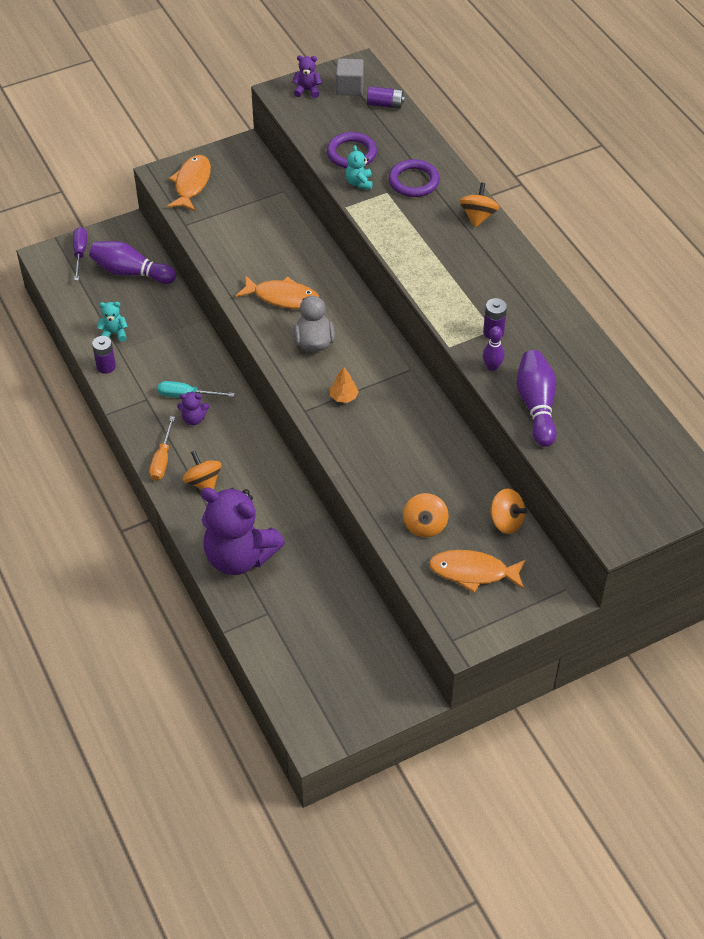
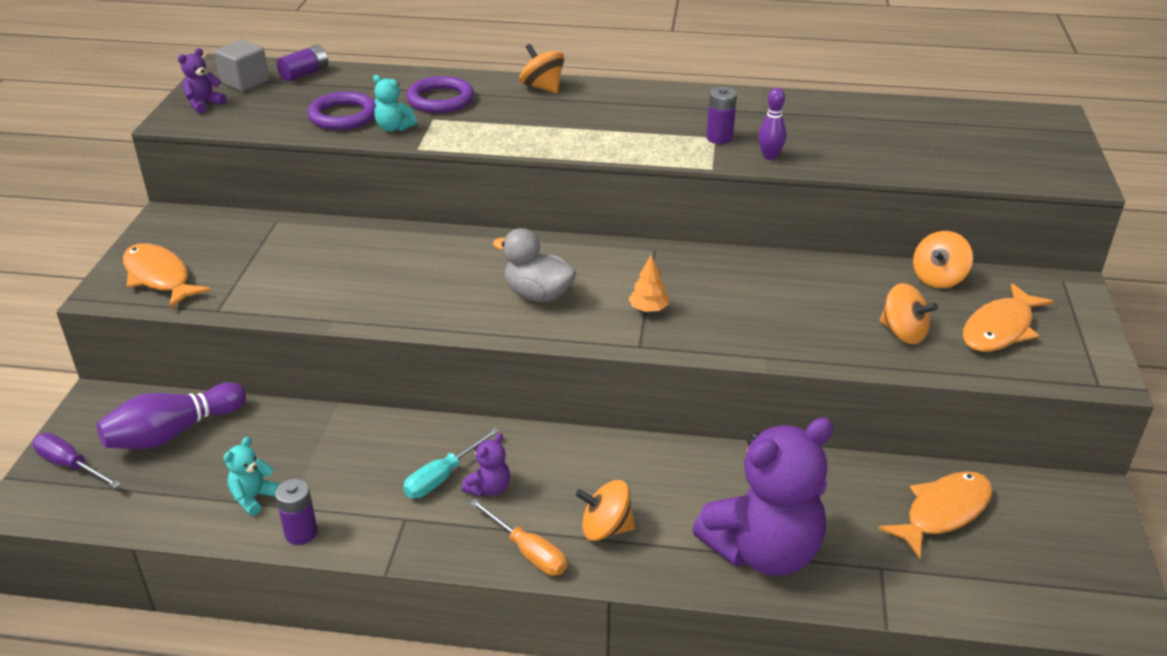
camera: 55 degrees left, 15 degrees down
(283, 297) = (439, 288): orange fish -> orange fish (943, 512)
(506, 521) = (938, 278): orange spinning top -> orange spinning top turned 150 degrees clockwise
(536, 406) = (852, 154): purple bowling pin -> none

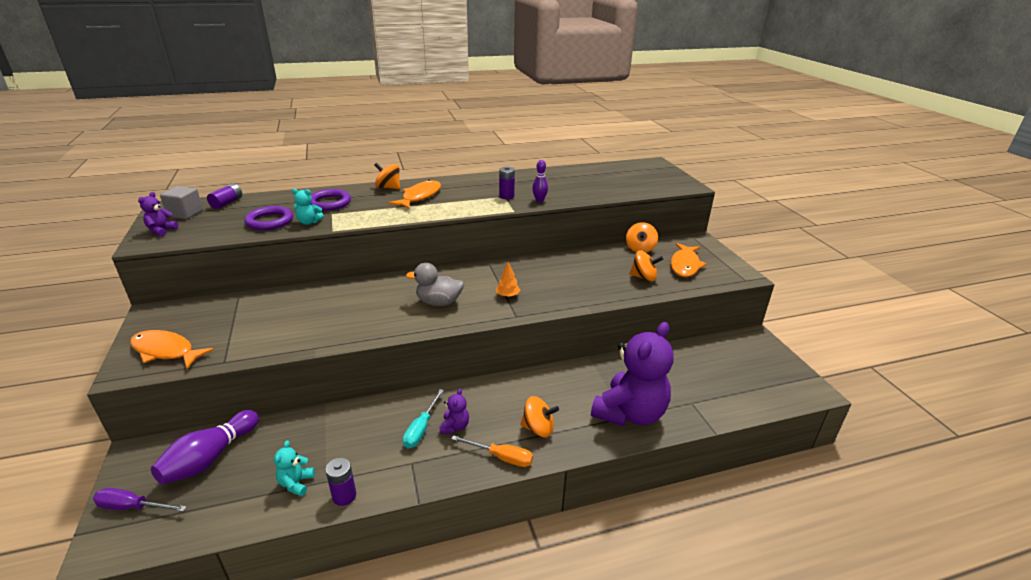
camera: 25 degrees left, 5 degrees down
(605, 529) = (538, 428): orange spinning top -> orange spinning top turned 150 degrees counterclockwise
(943, 512) = (700, 365): orange fish -> orange fish (420, 196)

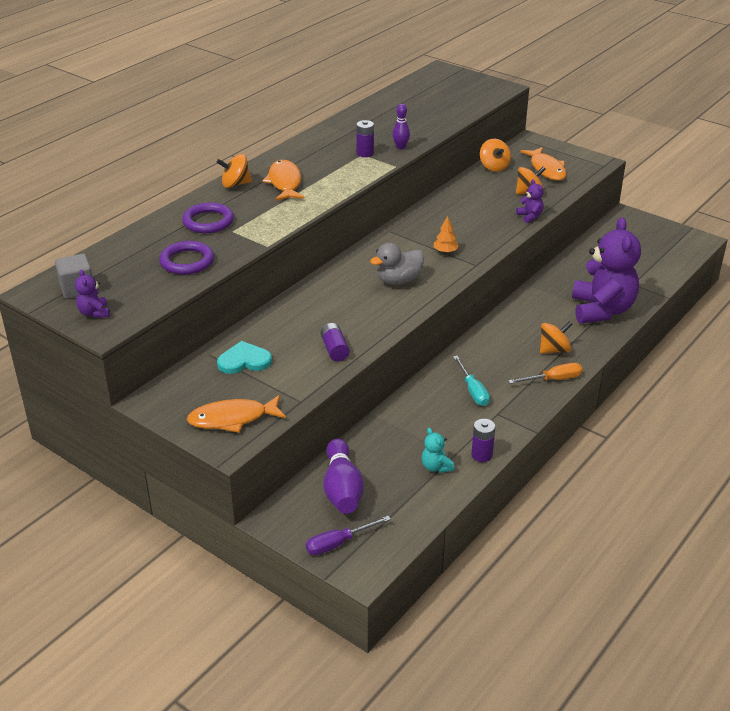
camera: 35 degrees left, 5 degrees up
(227, 203) = (97, 262): purple battery -> purple battery (335, 349)
(247, 312) = (244, 360): none -> turquoise heart
(309, 222) = (228, 247): turquoise teddy bear -> none
(454, 427) = (495, 377): purple teddy bear -> purple teddy bear (530, 216)

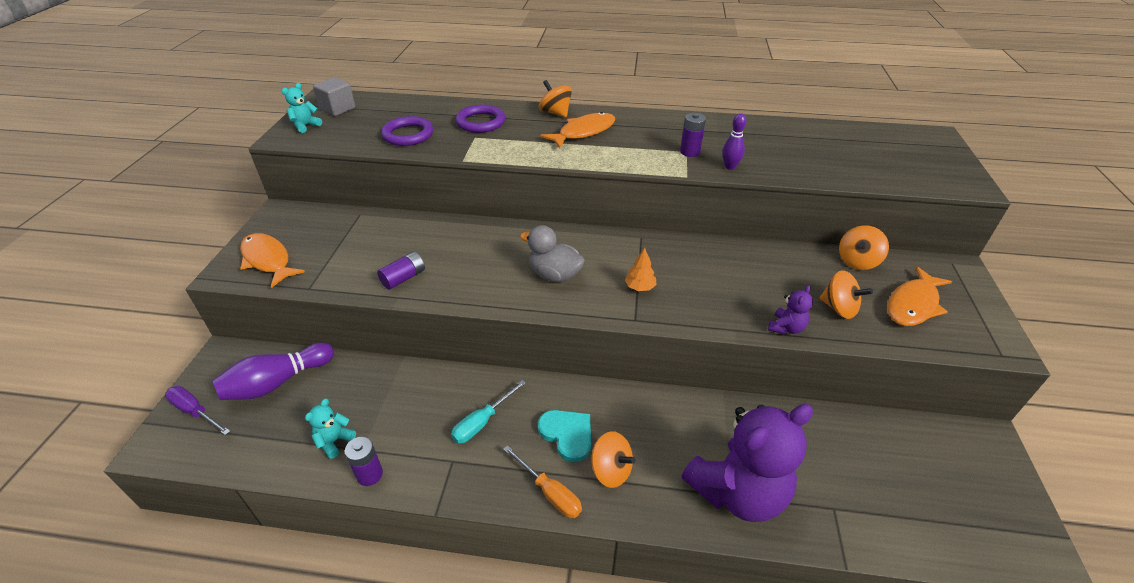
camera: 60 degrees right, 5 degrees up
(94, 313) = (305, 126): purple teddy bear -> turquoise teddy bear
(244, 360) = (358, 234): turquoise heart -> turquoise heart (567, 434)

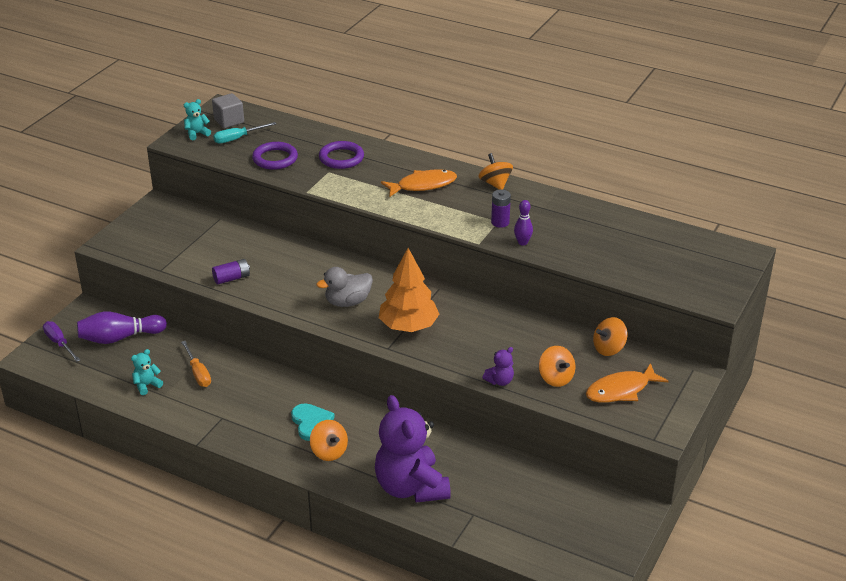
camera: 20 degrees right, 5 degrees down
(268, 260) = (137, 242): orange fish -> none
(369, 474) = (163, 411): purple battery -> none
(482, 422) = (254, 400): turquoise screwdriver -> turquoise screwdriver (237, 138)
(550, 493) = (278, 453): orange screwdriver -> orange screwdriver (198, 373)
(554, 275) = (347, 302): grey duck -> grey duck turned 75 degrees counterclockwise
(555, 113) = (412, 161): orange spinning top -> orange spinning top (495, 184)
(640, 287) = (408, 326): orange tree -> orange tree, size x2.27
(738, 492) = (411, 487): purple teddy bear -> purple teddy bear turned 75 degrees clockwise

